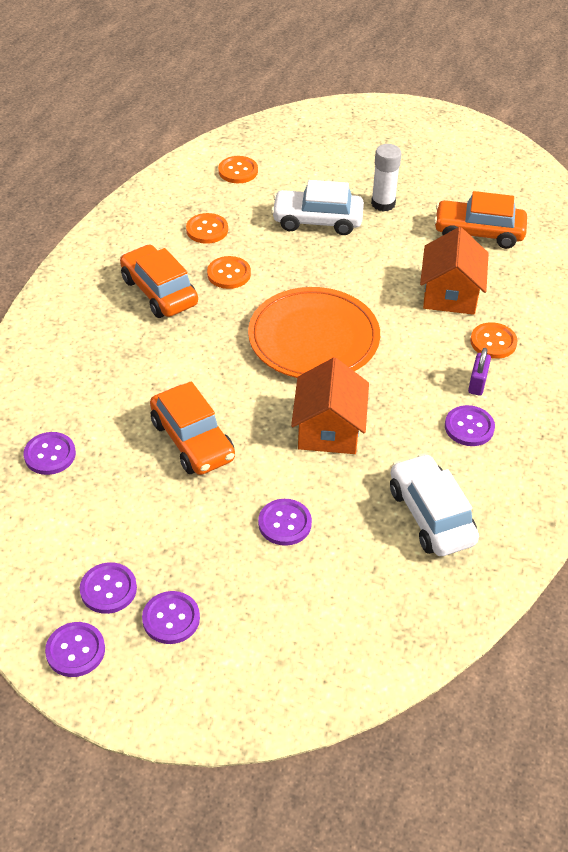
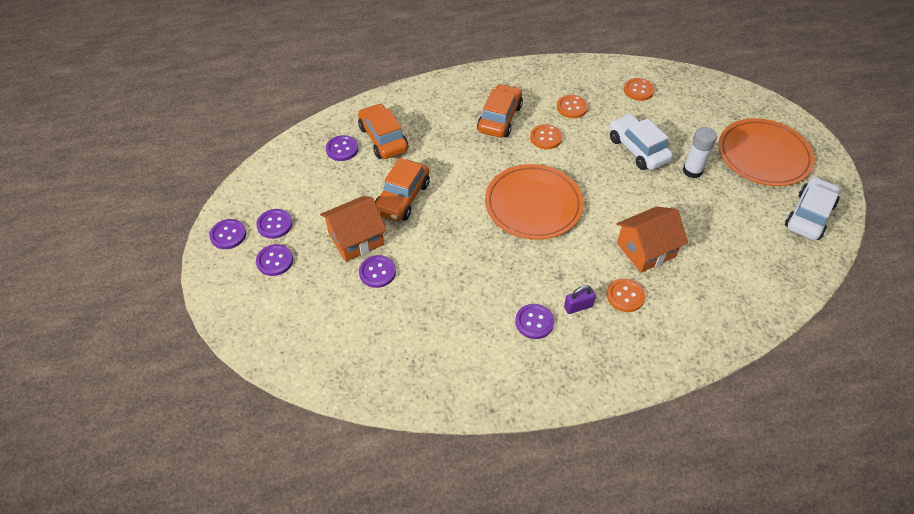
camera: 55 degrees right, 5 degrees up
(329, 429) = (466, 253): orange house -> orange house (356, 239)
(410, 150) = (763, 155): none -> orange plate
(431, 515) = (442, 340): white car -> white car (809, 215)
(478, 233) = (724, 234): orange car -> orange car (383, 139)

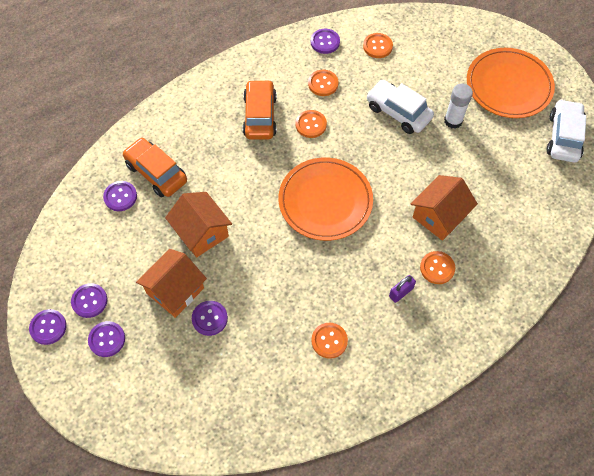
camera: 20 degrees left, 10 degrees up
(402, 198) = (201, 232): orange car -> orange house
(486, 328) = (329, 341): none -> orange button
(534, 322) = (369, 320): purple button -> purple button (325, 42)

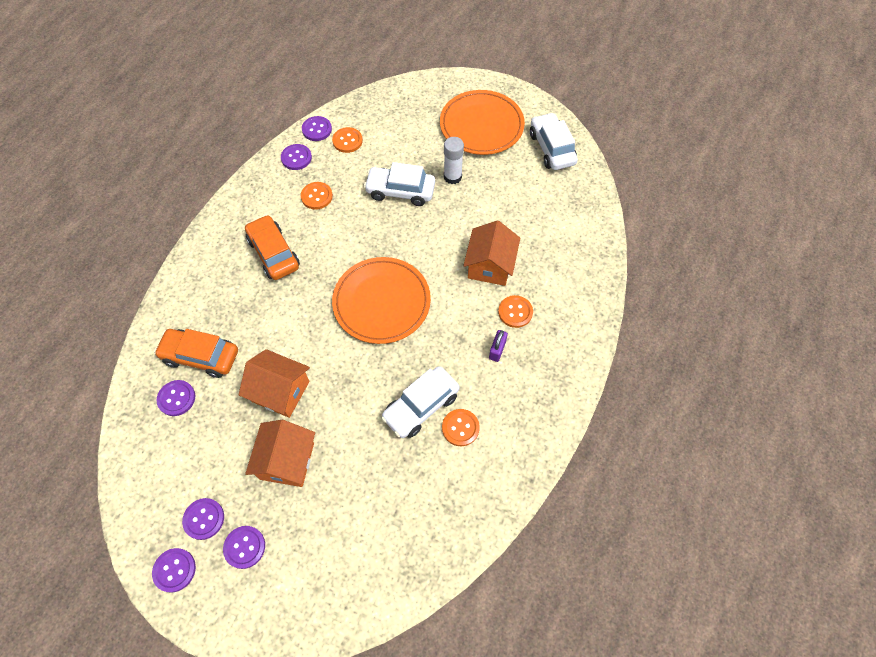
camera: 30 degrees left, 0 degrees up
(209, 318) = (336, 469): purple button -> purple button (317, 129)
(307, 305) = (421, 406): none -> white car
(311, 124) = (327, 239): orange button -> none

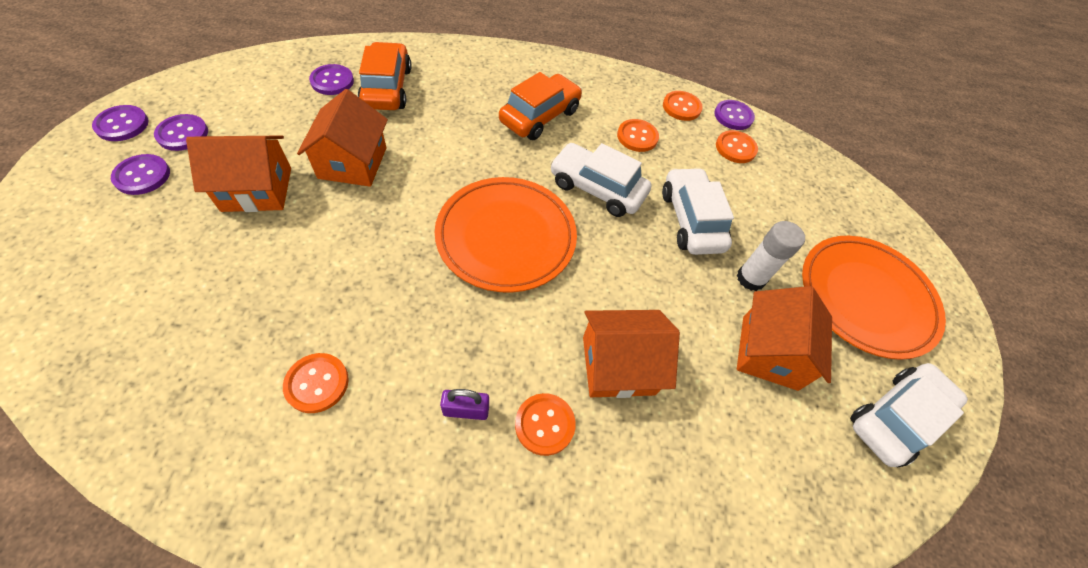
camera: 65 degrees right, 5 degrees down
(296, 158) = (681, 107): purple button -> orange button
(421, 406) = (349, 320): white car -> white car (597, 188)
(501, 188) = (769, 352): none -> orange house

